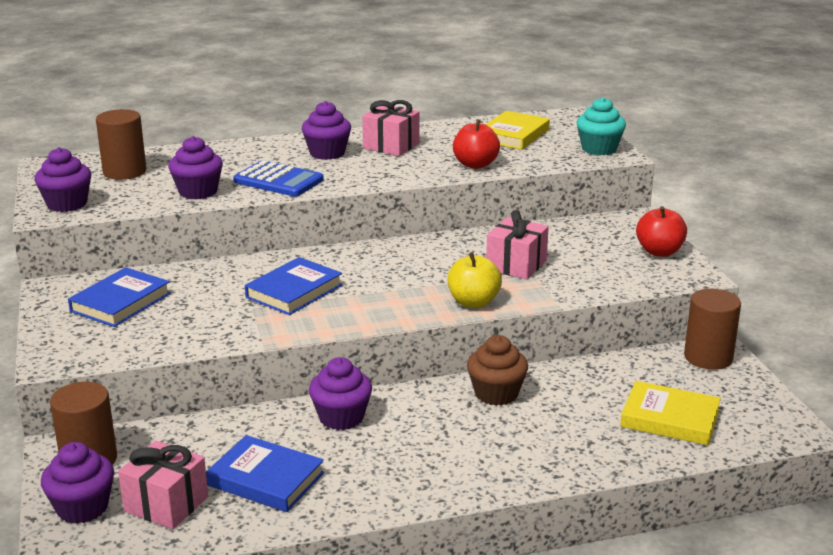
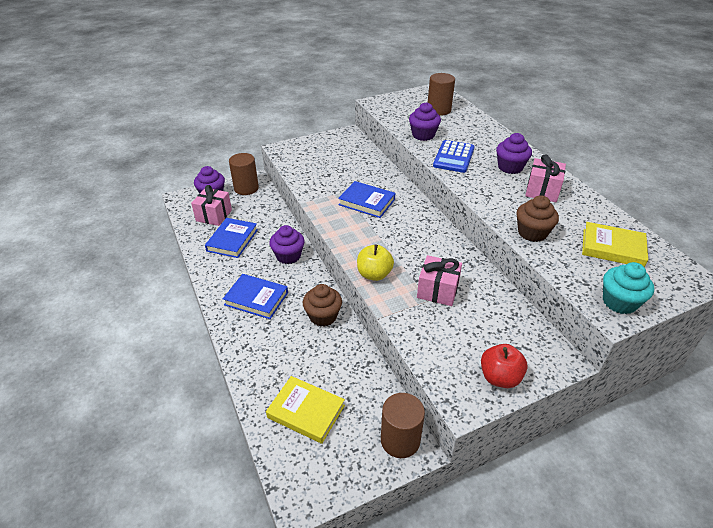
camera: 80 degrees right, 15 degrees up
(67, 204) = (389, 104): purple cupcake -> none
(120, 302) = (338, 153): blue book -> blue book (256, 299)
(475, 165) = (532, 233): red apple -> brown cupcake
(670, 418) = (306, 411): yellow book -> yellow book turned 75 degrees counterclockwise

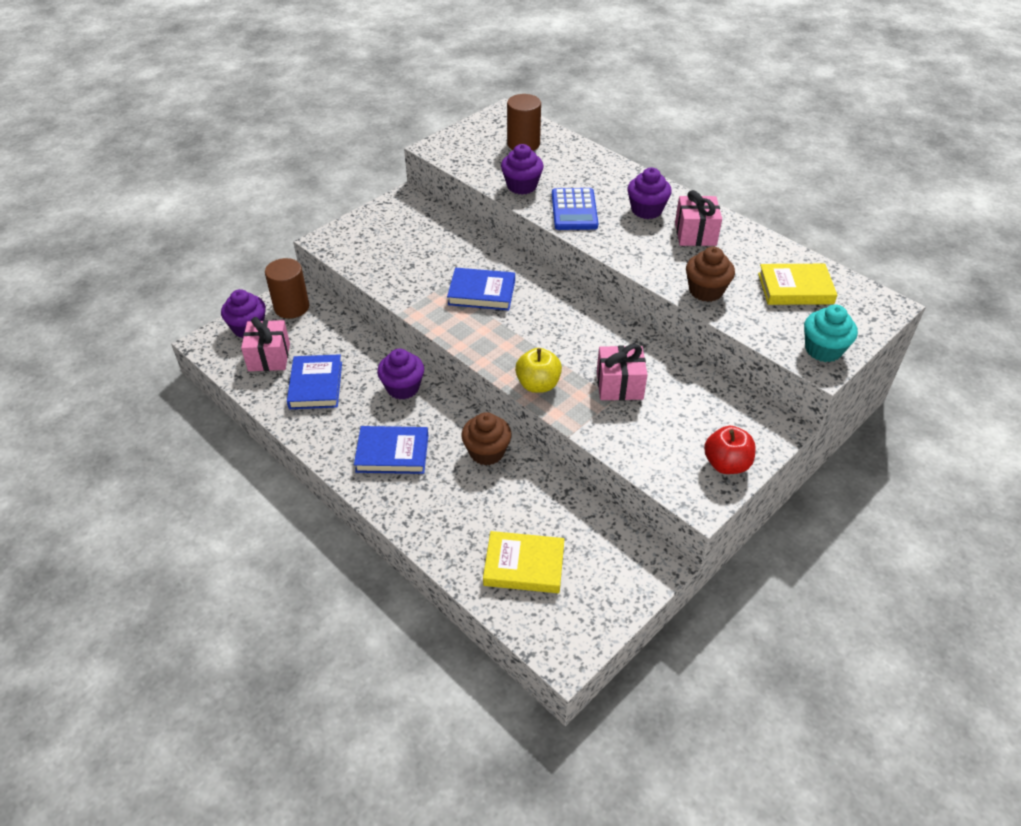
camera: 20 degrees left, 5 degrees up
(400, 440) = (640, 563): brown cylinder -> none

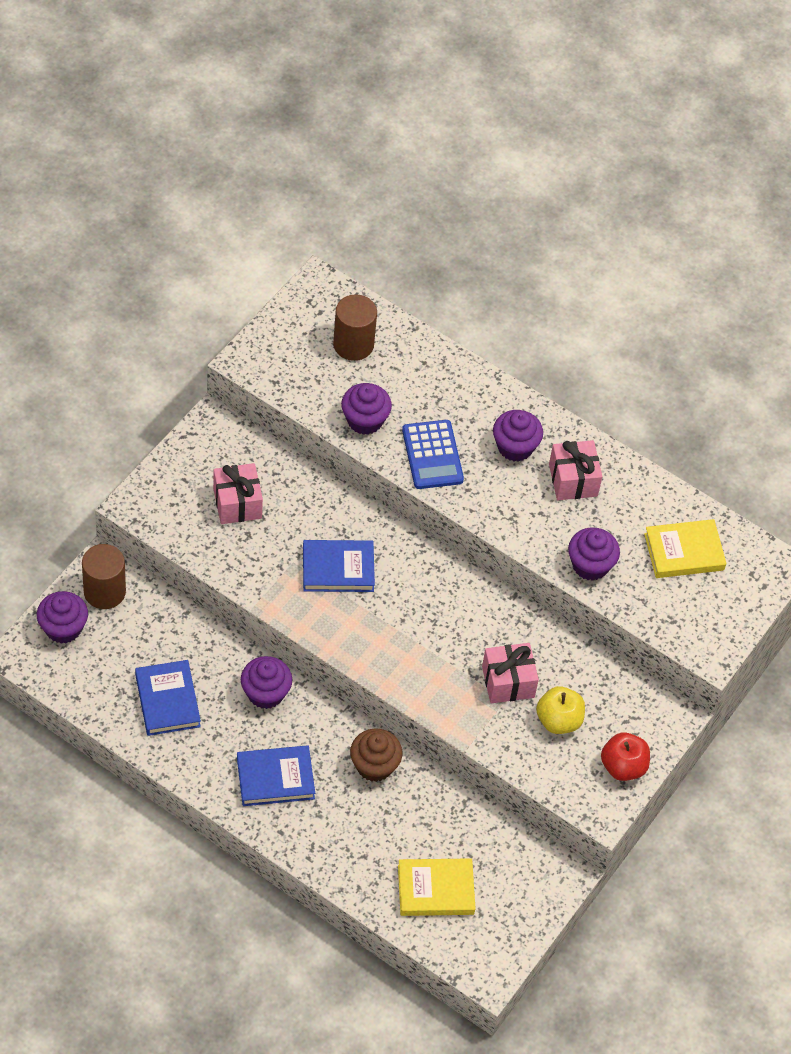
camera: 15 degrees left, 10 degrees up
(269, 357) = (102, 667): pink gift -> pink gift (237, 503)
(538, 384) = (423, 690): yellow apple -> yellow apple (558, 720)
(706, 291) = (590, 565): brown cupcake -> purple cupcake
(823, 350) = (712, 633): turquoise cupcake -> none

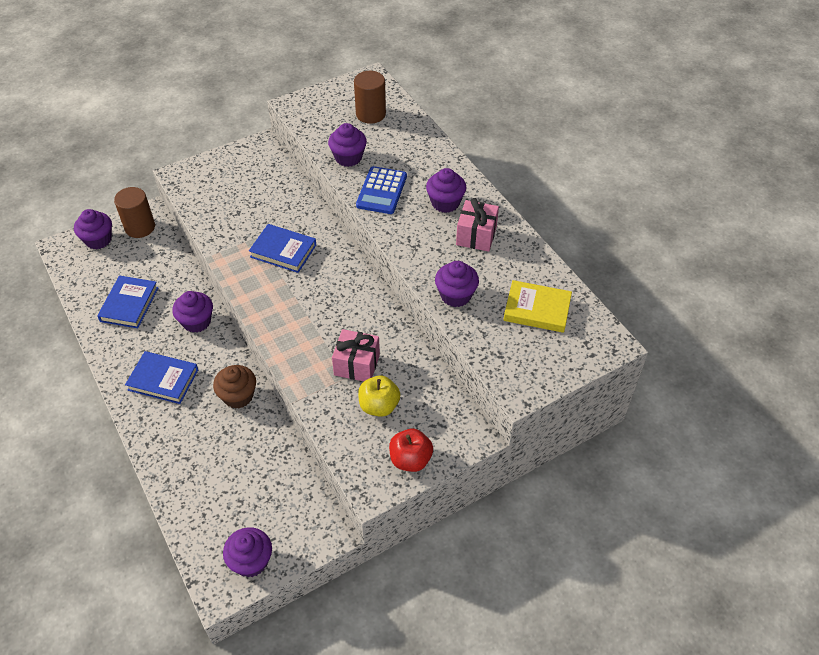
camera: 30 degrees right, 5 degrees down
(237, 503) = (244, 192): pink gift -> none
(435, 890) = (223, 504): yellow book -> none
(502, 934) = (251, 561): none -> purple cupcake

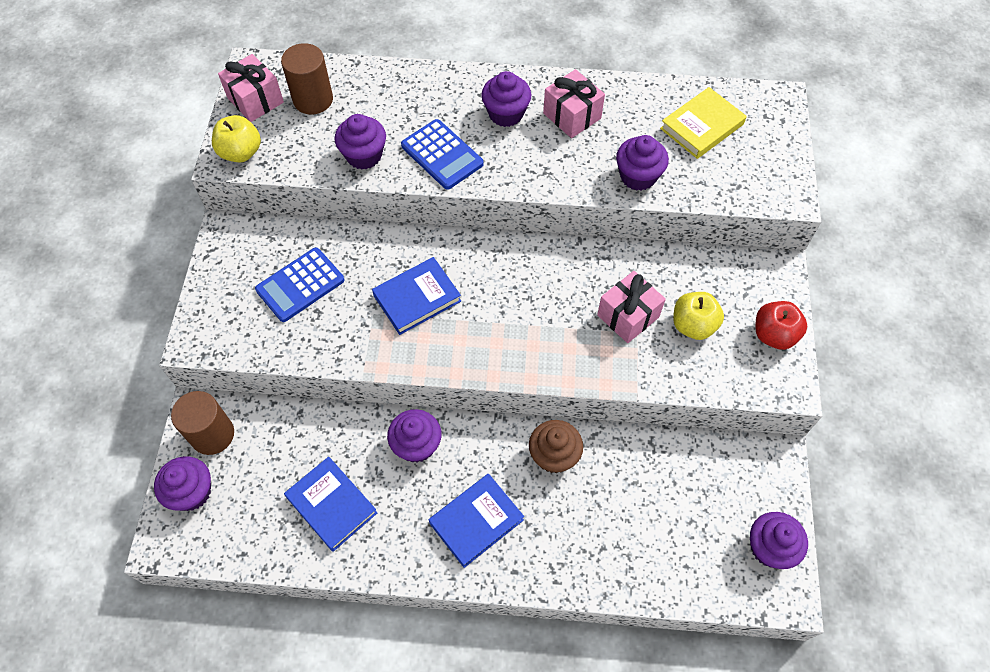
camera: 55 degrees left, 10 degrees up
(250, 195) = (300, 285): none -> blue calculator
(303, 108) = (241, 152): none -> yellow apple
(347, 92) = (255, 100): none -> pink gift

